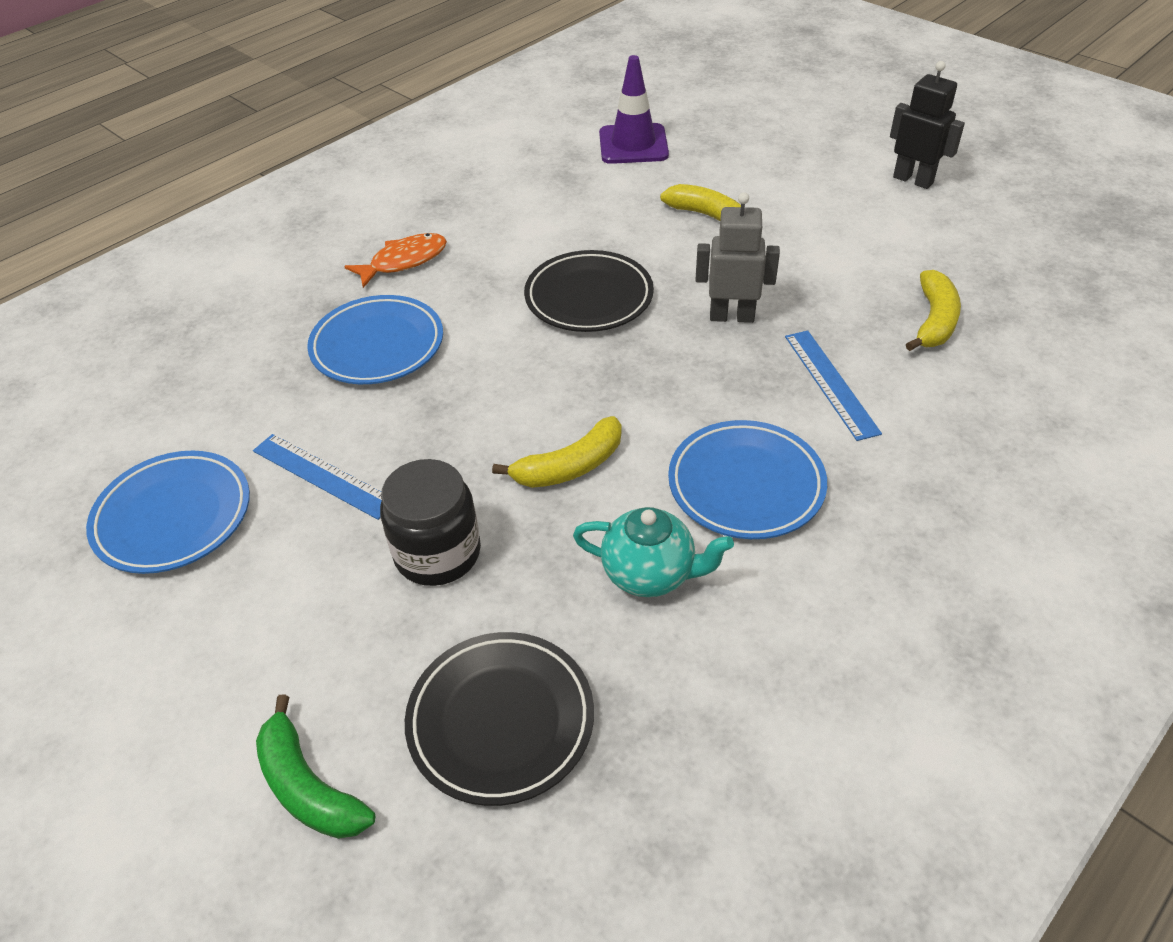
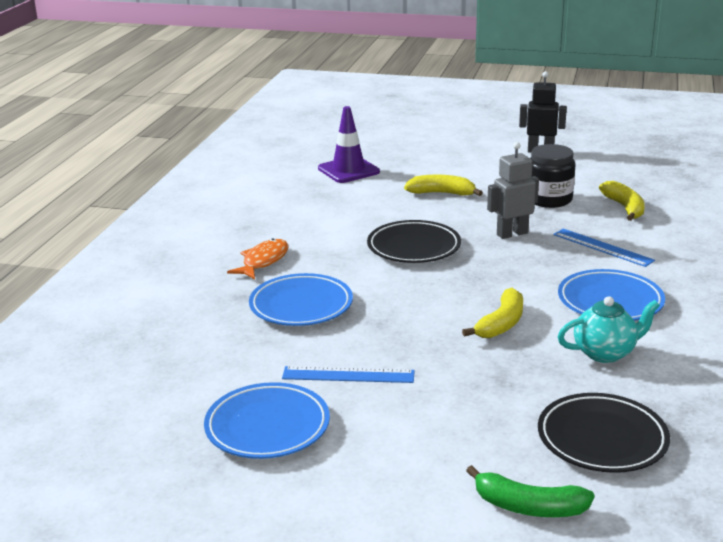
camera: 30 degrees left, 20 degrees down
(437, 553) = (471, 385): black jar -> black jar (549, 199)

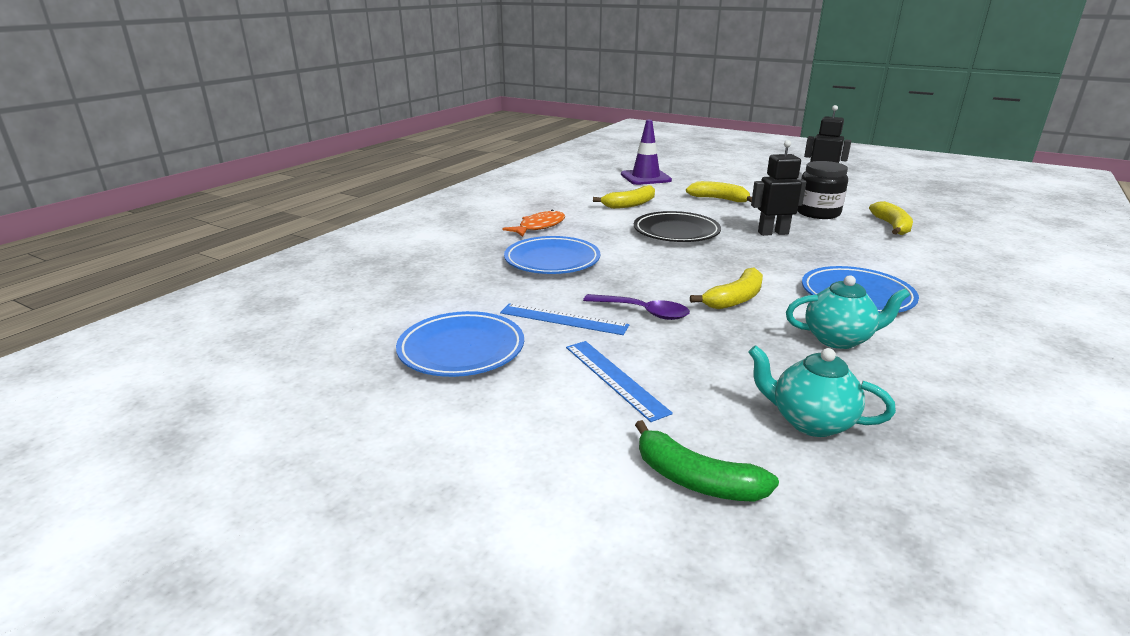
camera: 15 degrees right, 0 degrees up
(348, 214) = (630, 204): none -> yellow banana
(421, 353) = (643, 312): none -> purple spoon
(512, 234) = (773, 233): grey robot -> black robot
(602, 247) = (860, 253): blue ruler -> blue ruler (614, 378)
(602, 439) = (810, 422): black plate -> turquoise teapot

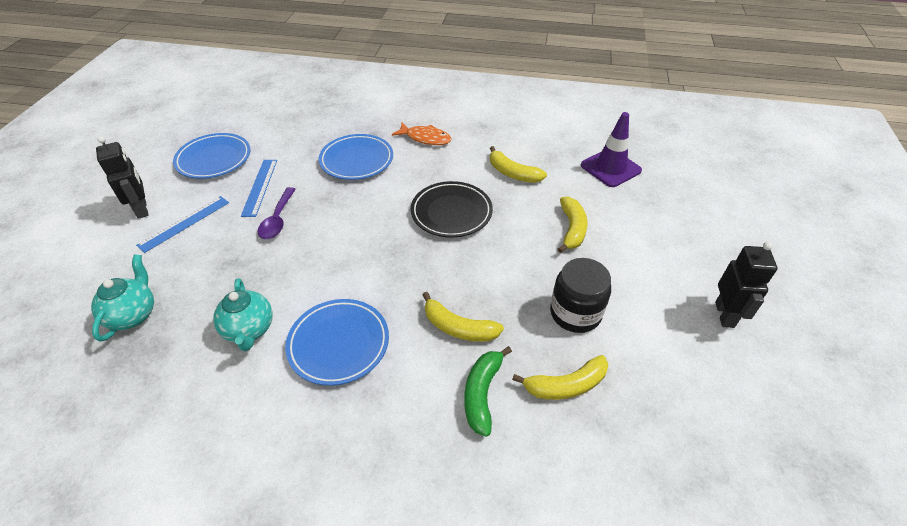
camera: 70 degrees right, 20 degrees up
(695, 480) = (82, 270): green banana -> green banana (482, 393)
(735, 299) = (312, 264): yellow banana -> yellow banana (458, 327)
(773, 233) = (483, 278): black robot -> black robot (142, 209)

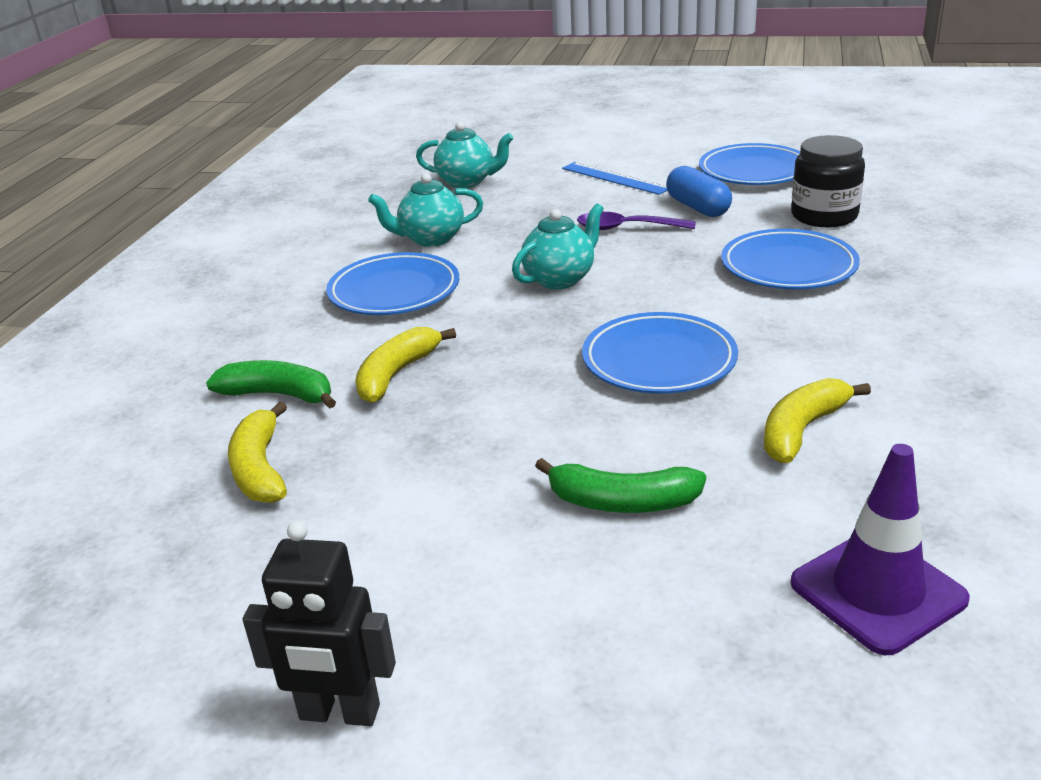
camera: 95 degrees right, 15 degrees down
(142, 209) = (639, 153): black robot -> none
(260, 187) = (697, 207): blue ruler -> blue capsule
(344, 252) = (560, 279): none -> turquoise teapot
(425, 138) = (890, 325): orange fish -> none
(451, 213) = (659, 361): black plate -> blue plate
(572, 229) = (622, 502): yellow banana -> green banana
(575, 313) = (397, 489): black jar -> black jar (824, 216)

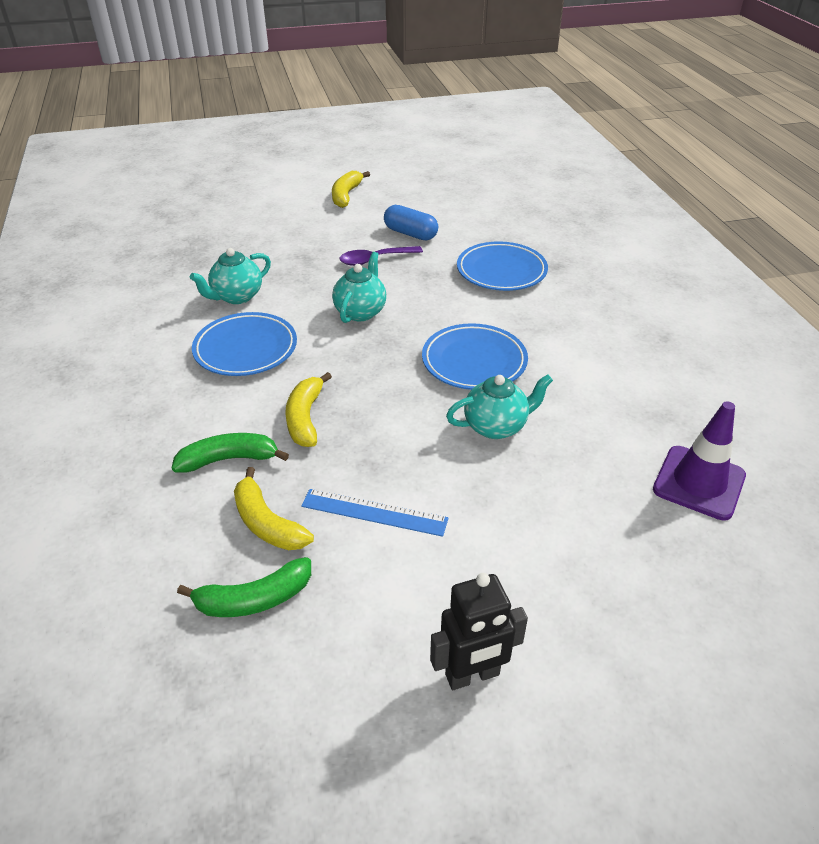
camera: 30 degrees left, 10 degrees up
(467, 182) = (223, 239): turquoise teapot -> turquoise teapot (496, 426)
(615, 178) = (335, 218): blue ruler -> blue ruler (374, 512)
(622, 502) = (527, 470): green banana -> green banana (254, 599)
(754, 171) = (426, 197): blue plate -> none
(802, 430) = (591, 389): yellow banana -> yellow banana (346, 195)
(824, 216) = (495, 226): black jar -> none

